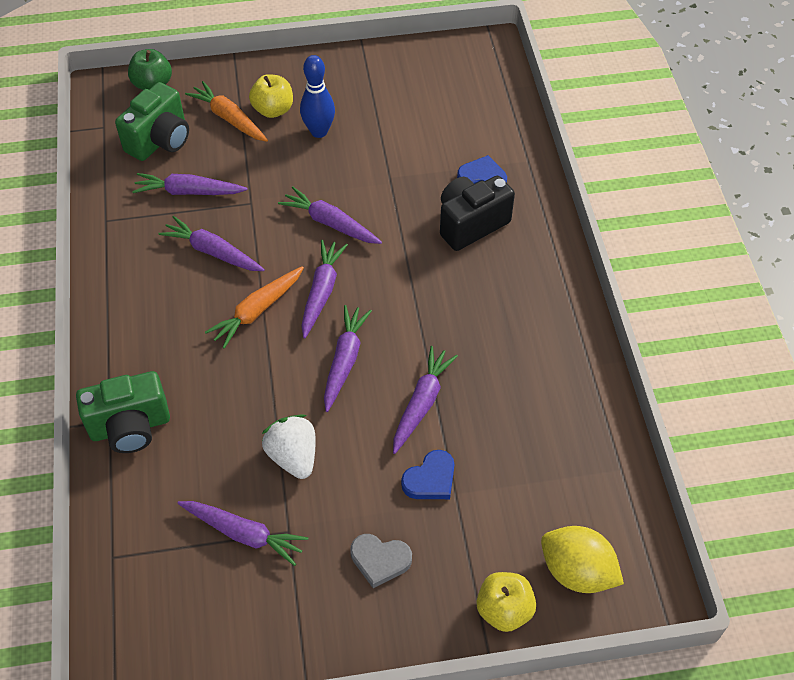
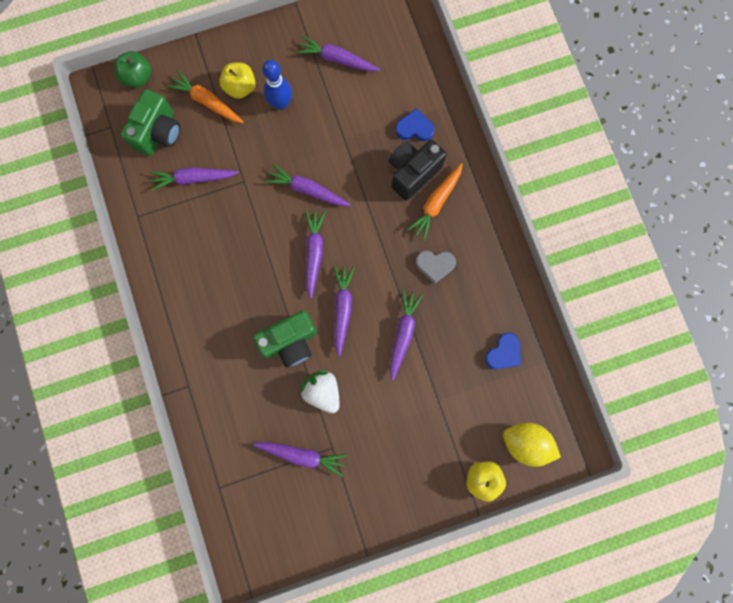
camera: 10 degrees left, 25 degrees up
(130, 427) = (204, 388): green camera -> green camera (290, 342)
(213, 252) = (226, 231): purple carrot -> purple carrot (337, 59)
(257, 311) = (271, 277): orange carrot -> orange carrot (436, 203)
(380, 560) = (396, 458): grey heart -> grey heart (435, 265)
(430, 479) = (419, 392): blue heart -> blue heart (504, 353)

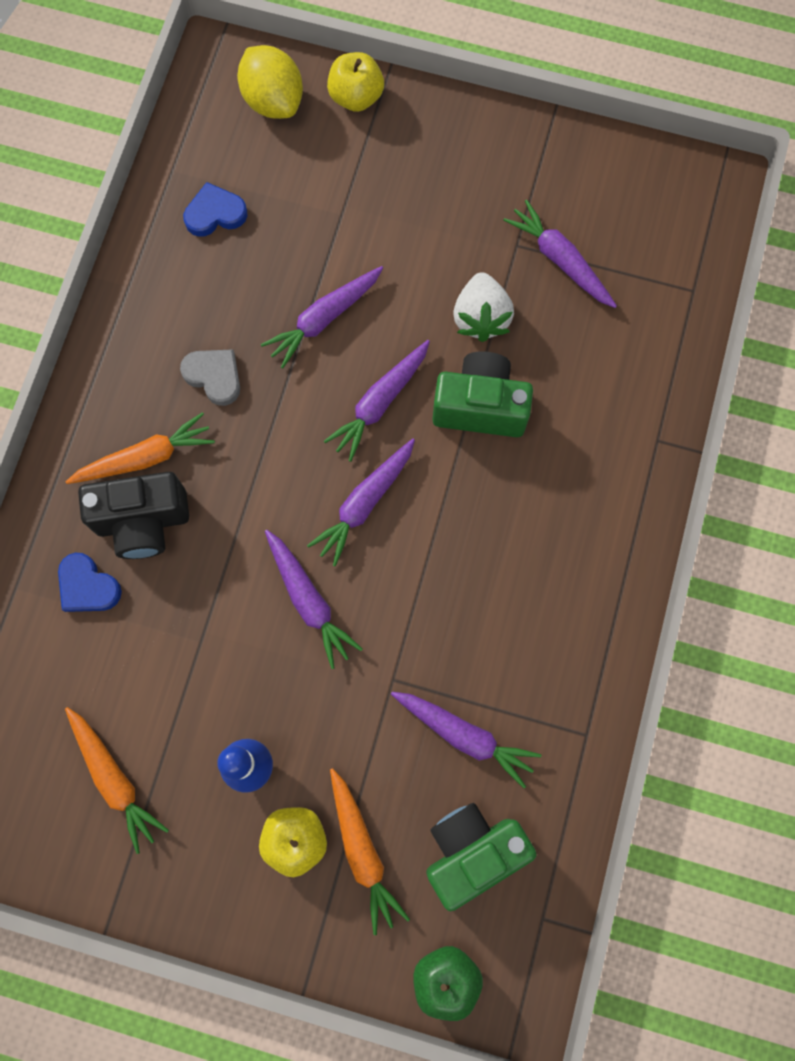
camera: 145 degrees left, 5 degrees down
(337, 59) = (114, 779): purple carrot -> orange carrot

